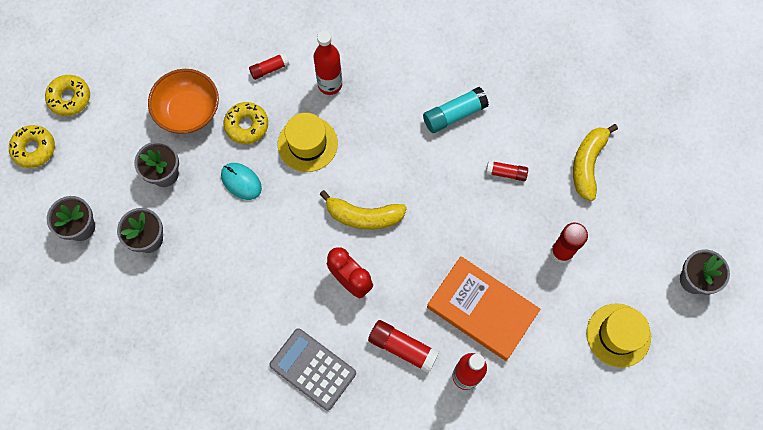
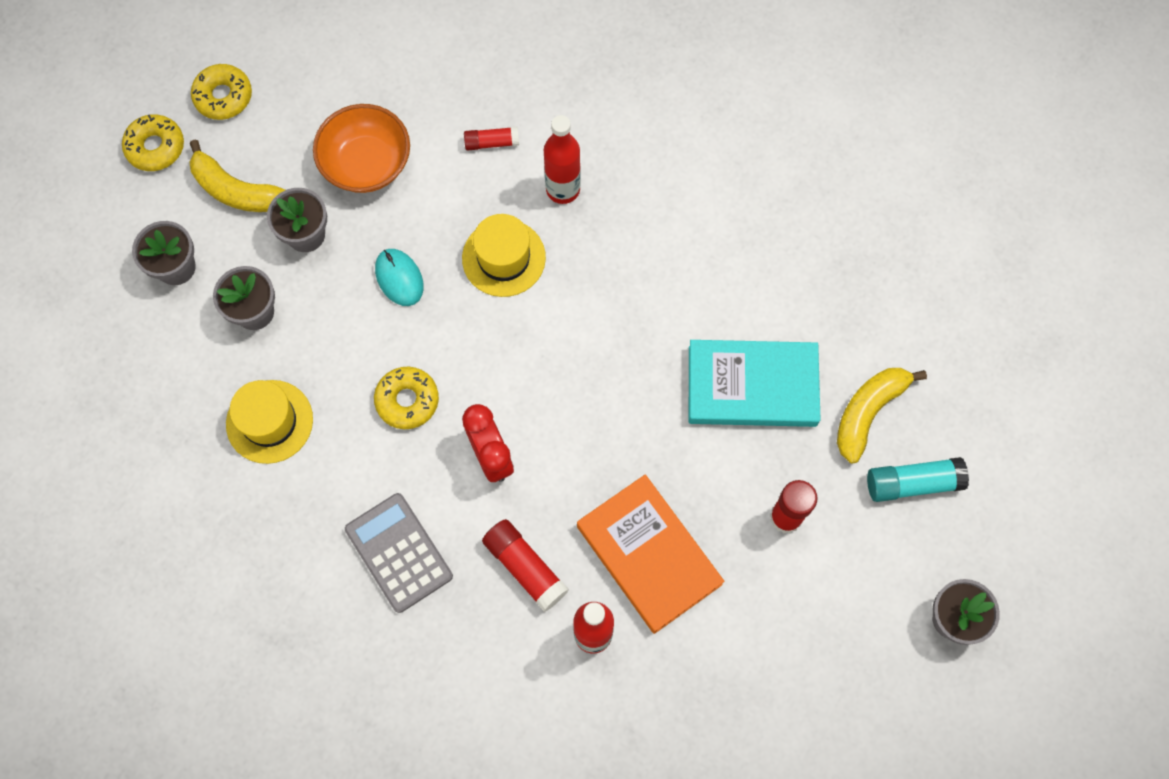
camera: 20 degrees right, 0 degrees up
(246, 125) = (434, 207): yellow donut -> yellow donut (407, 400)
(363, 216) = (540, 378): yellow banana -> yellow banana (235, 190)
(454, 114) = (712, 284): turquoise glue stick -> turquoise glue stick (912, 483)
(506, 173) = (752, 386): red glue stick -> turquoise book
(618, 335) = (819, 655): yellow hat -> yellow hat (269, 421)

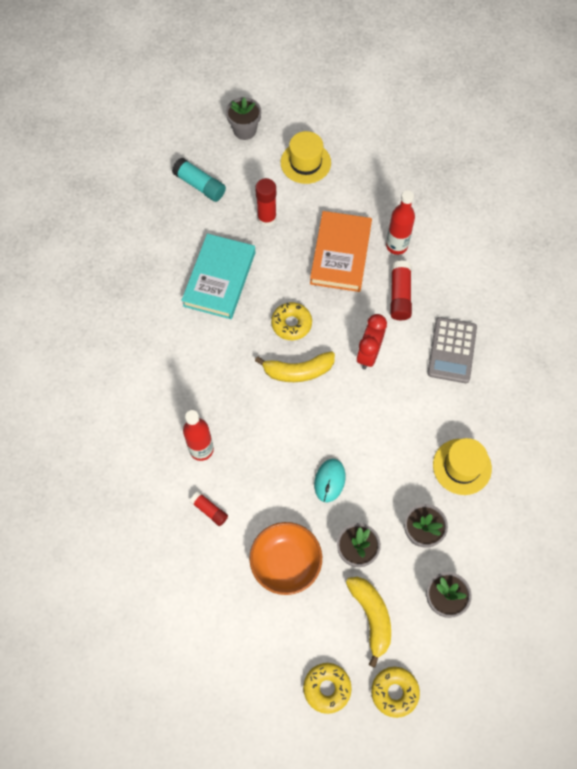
camera: 135 degrees left, 5 degrees down
(407, 400) = (384, 415): yellow donut -> yellow donut (291, 324)
(503, 258) = (267, 442): yellow hat -> yellow hat (305, 162)
(752, 386) = (219, 279): turquoise book -> turquoise book turned 60 degrees clockwise
(868, 412) = (184, 225): yellow banana -> yellow banana (298, 371)

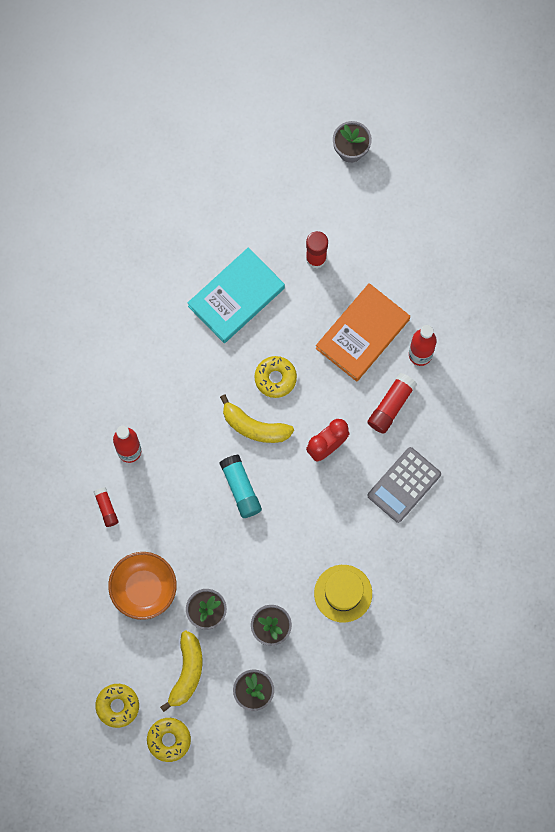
camera: 30 degrees right, 10 degrees up
(200, 185) = (273, 188): turquoise glue stick -> turquoise glue stick (241, 488)
(305, 162) = (388, 218): yellow hat -> none
(329, 480) = (222, 540): turquoise mouse -> none

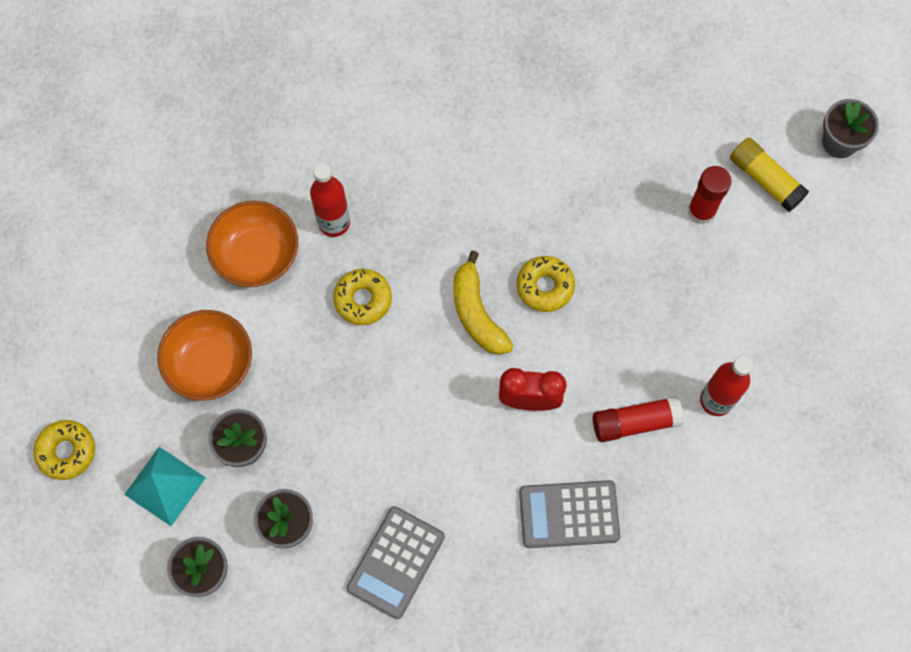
camera: 45 degrees right, 5 degrees down
(106, 508) = (257, 255): red glue stick -> orange bowl
(169, 740) = (77, 535): yellow donut -> yellow donut (363, 299)
(187, 672) = (165, 486): yellow banana -> turquoise pyramid
(236, 297) = (585, 176): turquoise book -> none
(241, 488) = (402, 359): turquoise glue stick -> none
(332, 209) = (765, 179): none -> yellow glue stick
(343, 593) = (396, 562): yellow hat -> grey calculator
(362, 334) = (676, 325): orange book -> none

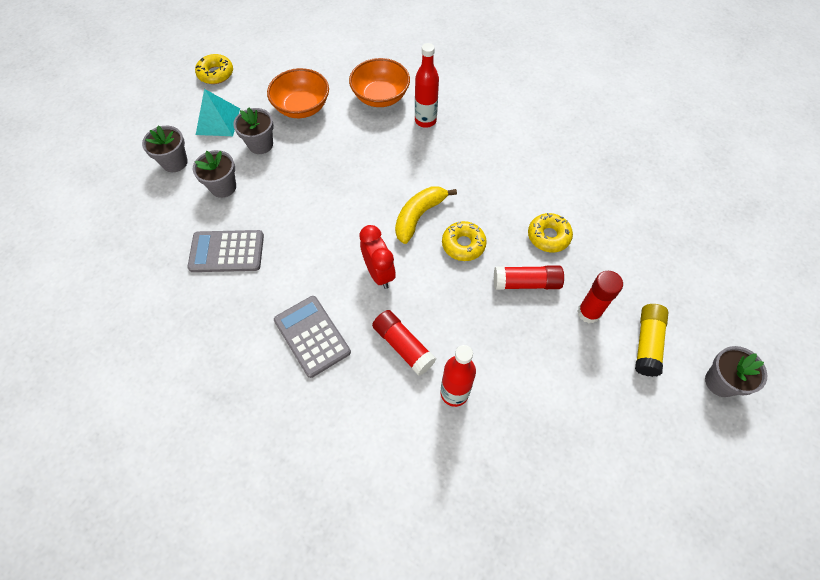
camera: 60 degrees right, 10 degrees down
(363, 299) = (387, 156): yellow donut -> yellow donut (548, 236)
(632, 250) = (526, 283): none -> red glue stick

